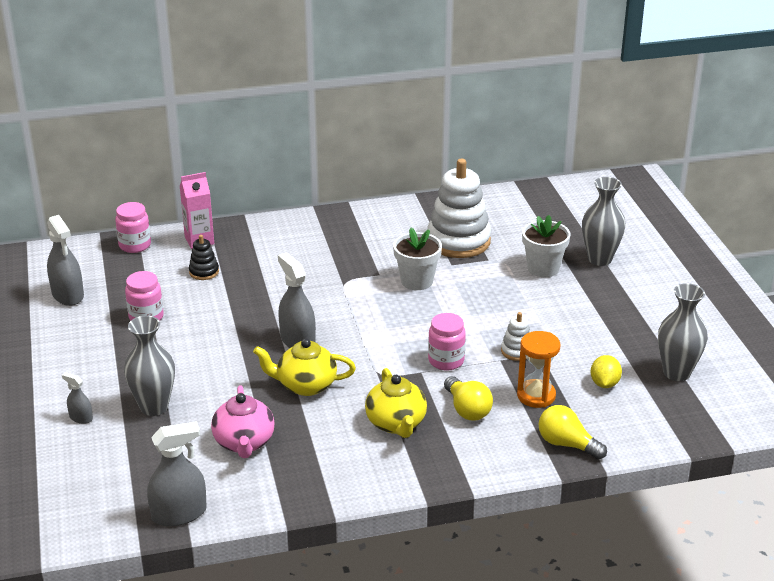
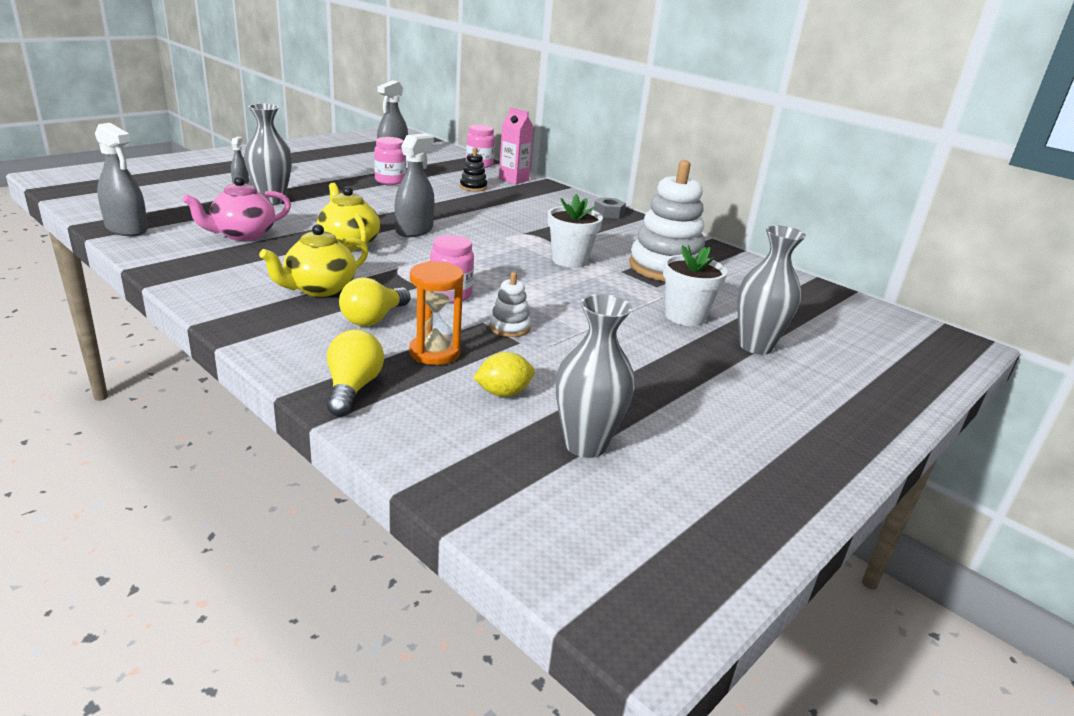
camera: 55 degrees right, 5 degrees down
(326, 221) = (608, 213): none -> grey nut

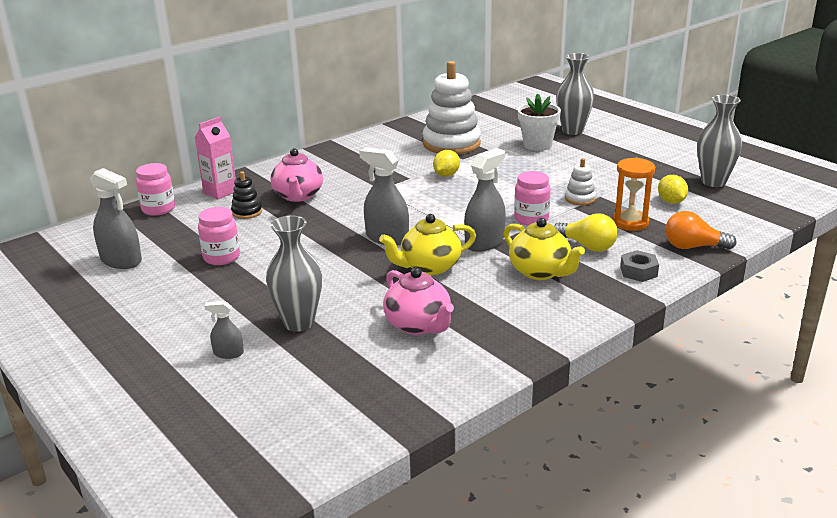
camera: 80 degrees left, 0 degrees up
(126, 229) = (414, 402): grey spray bottle -> grey spray bottle (484, 242)
(352, 388) = (693, 247): yellow light bulb -> orange light bulb
(507, 202) = (298, 196): none -> pink teapot
(570, 260) = (446, 175): white flower pot -> yellow lemon
(608, 213) = (325, 155): grey nut -> grey nut (638, 272)

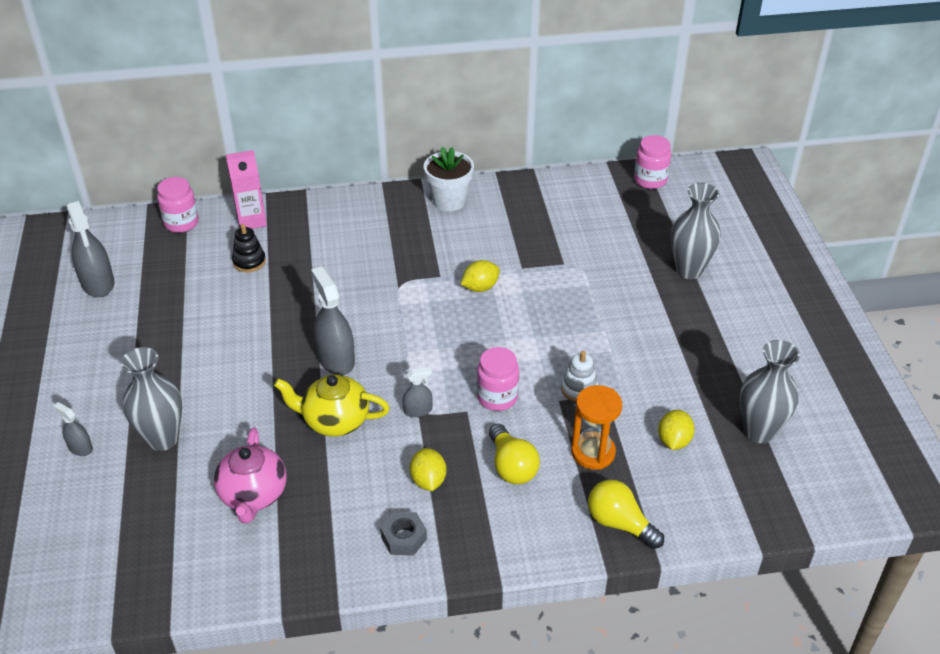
camera: 30 degrees right, 15 degrees up
(221, 257) = (176, 317): pink jar -> pink jar (650, 180)
(298, 196) = (313, 257): pink teapot -> none
(451, 144) = (534, 237): white stacking toy -> none
(484, 242) = (418, 410): grey spray bottle -> grey spray bottle, size x0.52
(537, 145) = (623, 279): white flower pot -> white flower pot (449, 201)
(540, 272) = (428, 480): yellow teapot -> yellow lemon
(638, 272) = (523, 530): grey nut -> grey nut (403, 538)
(693, 247) = (619, 523): orange light bulb -> yellow light bulb

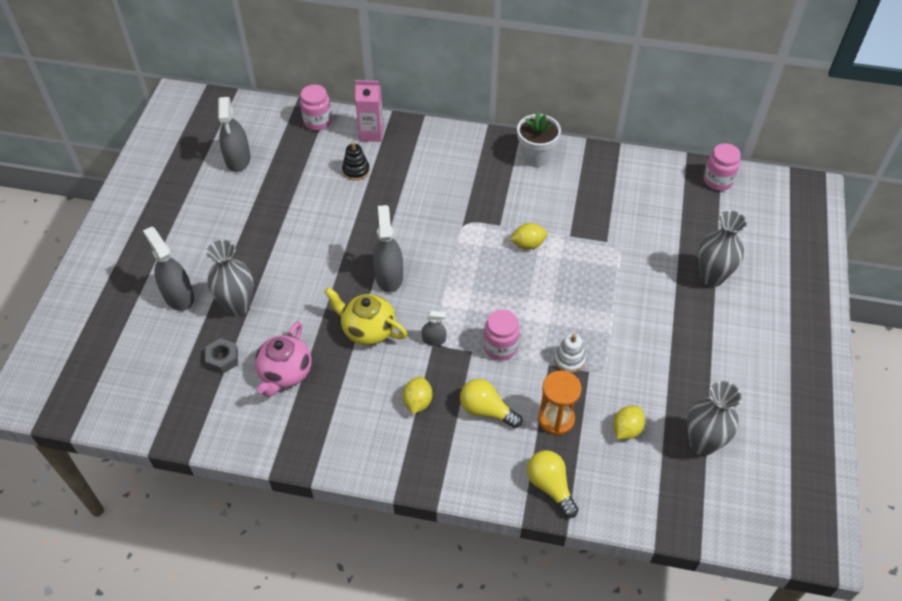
camera: 20 degrees right, 10 degrees up
(80, 448) = (178, 295): grey spray bottle -> grey spray bottle, size x1.91
(403, 538) = (380, 444): grey nut -> grey nut (222, 359)
(511, 466) = (486, 410): yellow light bulb -> yellow light bulb turned 120 degrees clockwise

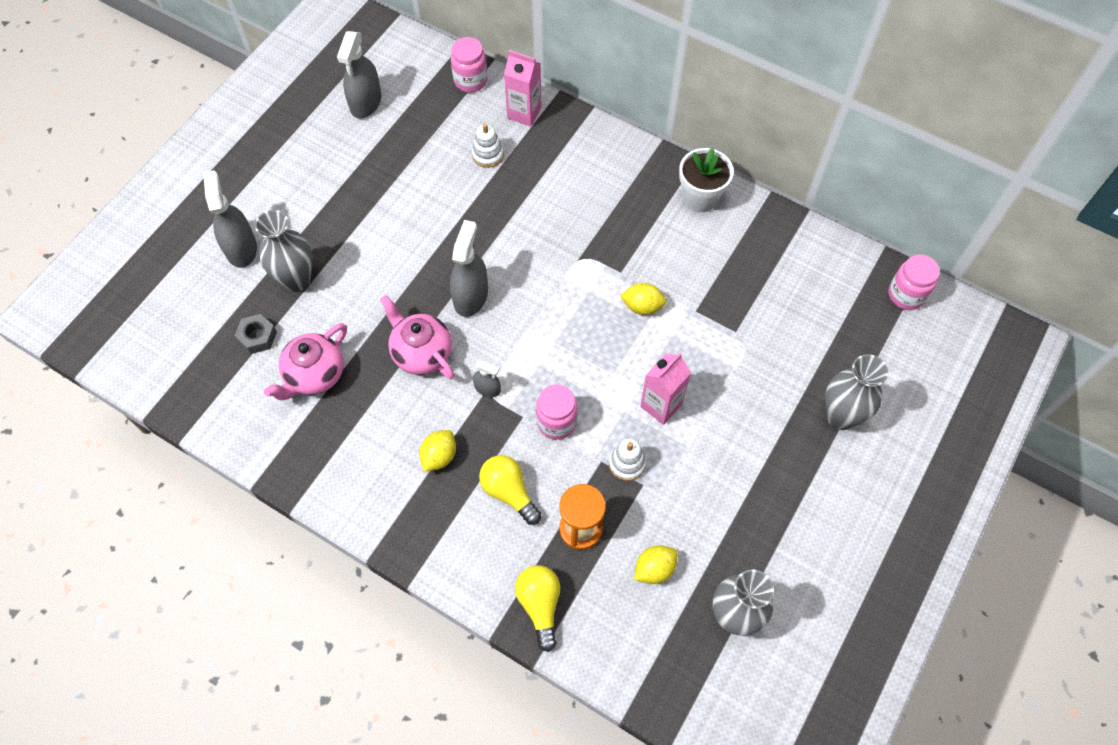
camera: 20 degrees right, 10 degrees up
(356, 170) = (488, 155): black stacking toy -> white stacking toy
(368, 329) = (421, 352): yellow teapot -> pink teapot
(575, 310) = (661, 405): none -> pink carton

